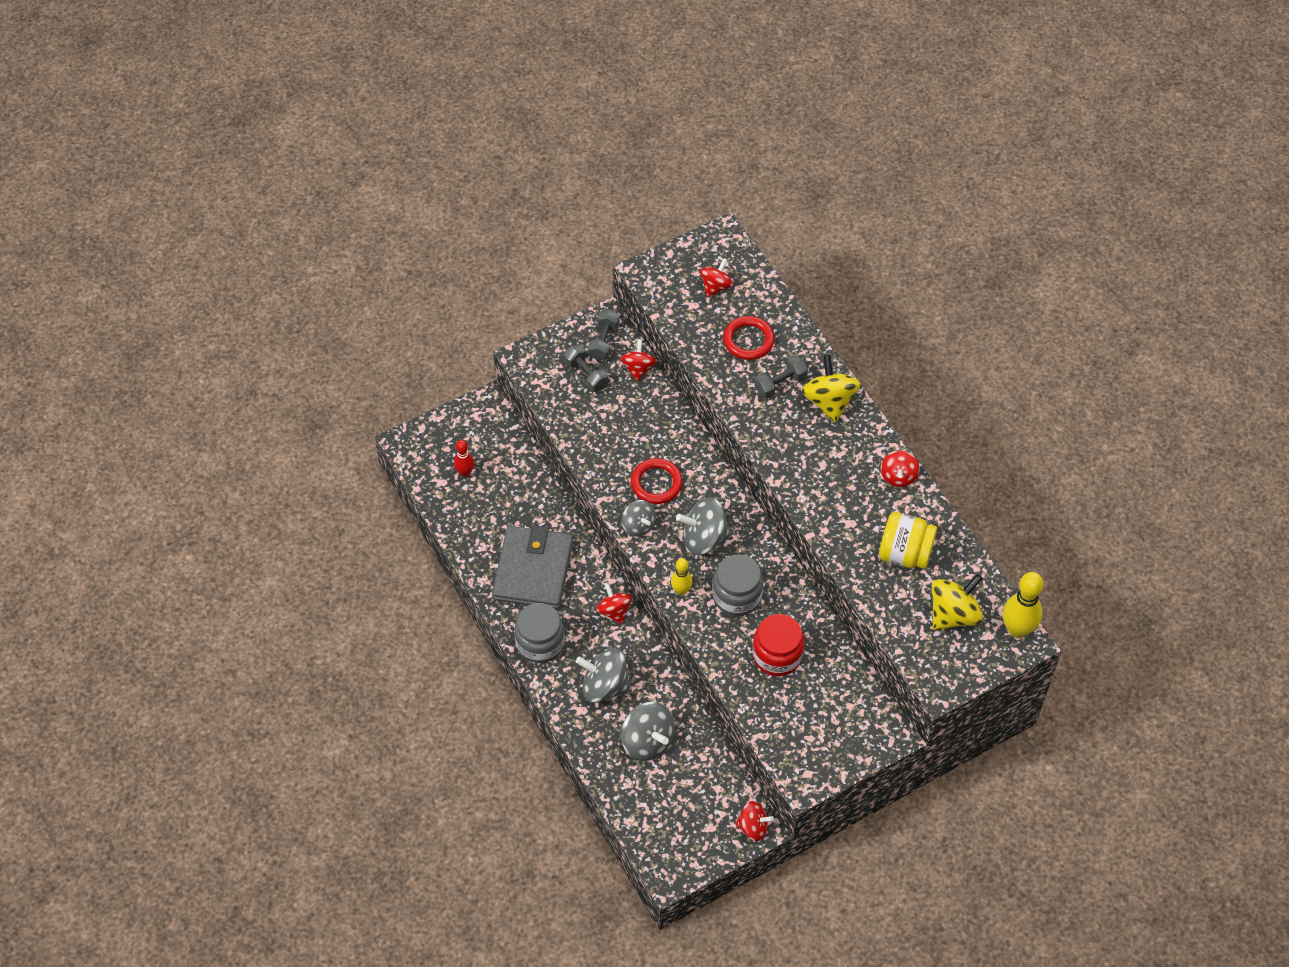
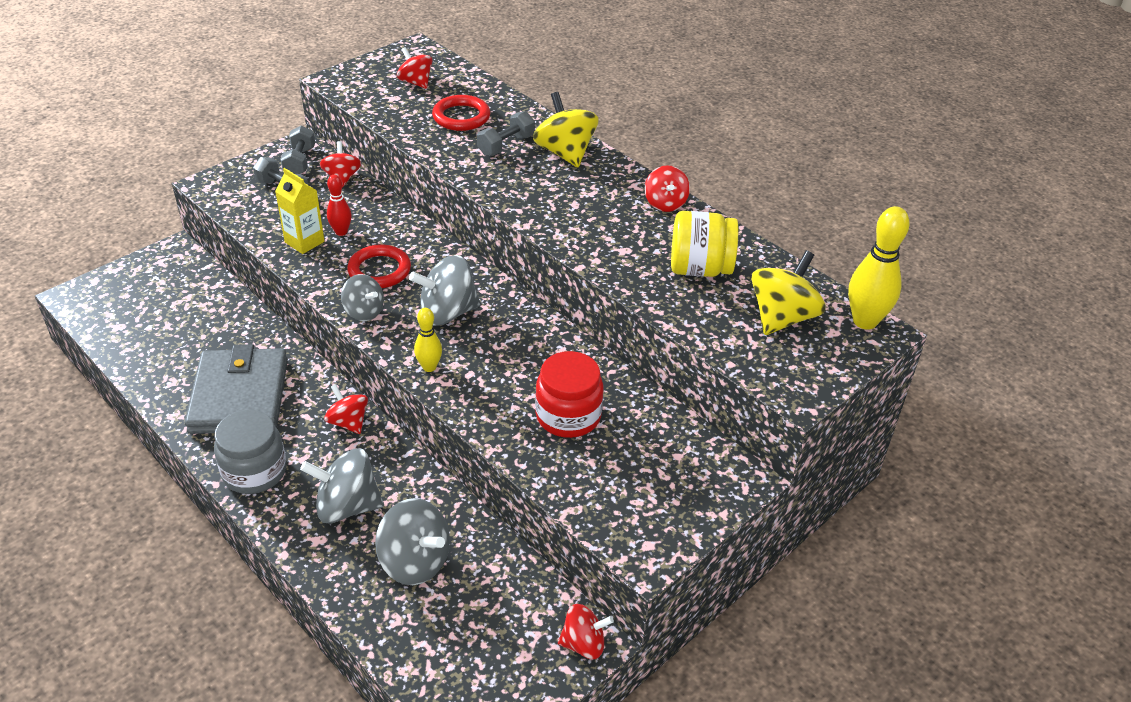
camera: 15 degrees left, 15 degrees down
(465, 472) = (148, 313): red bowling pin -> red bowling pin (341, 232)
(599, 441) = (304, 242): none -> yellow carton
(716, 286) = (415, 82): red spinning top -> red spinning top turned 60 degrees counterclockwise
(737, 596) = (501, 363): grey jar -> none

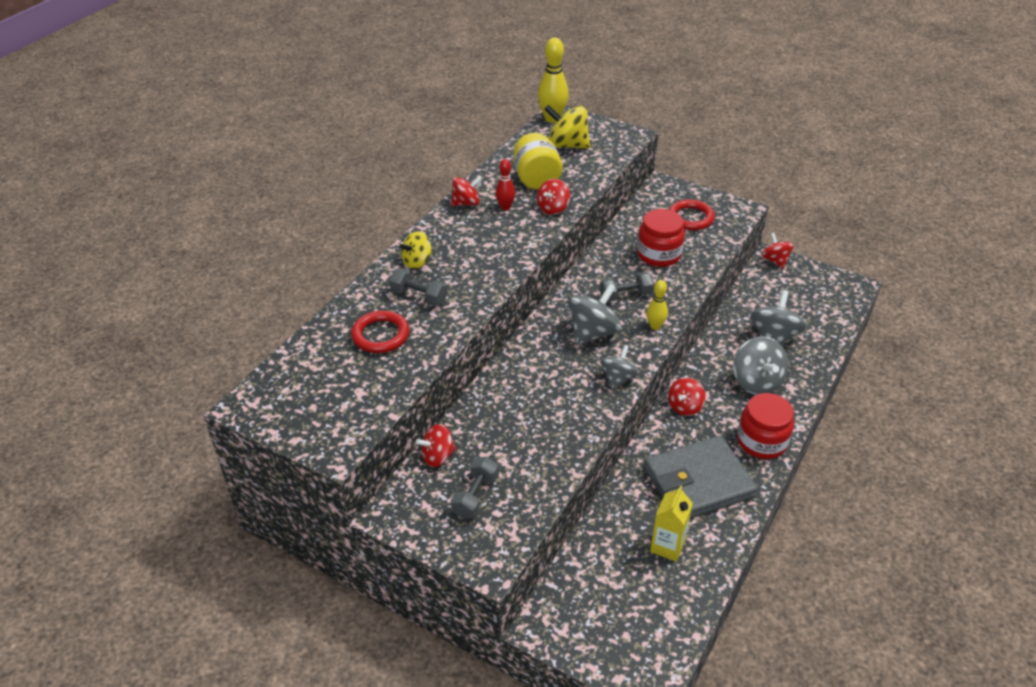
camera: 105 degrees left, 0 degrees up
(254, 471) = (761, 441): grey jar -> red jar
(299, 161) = (420, 502): grey dumbbell -> grey dumbbell (625, 296)
(304, 242) = (549, 448): yellow carton -> yellow carton (667, 546)
(341, 232) = (523, 427): red bowling pin -> red bowling pin (505, 207)
(379, 270) = (563, 385): red ring -> red ring (690, 218)
(415, 82) = (323, 384): red spinning top -> red spinning top (553, 208)
(447, 313) = (593, 332): grey spinning top -> grey spinning top turned 105 degrees counterclockwise
(565, 153) = (417, 262): yellow spinning top -> yellow spinning top, size x0.64

